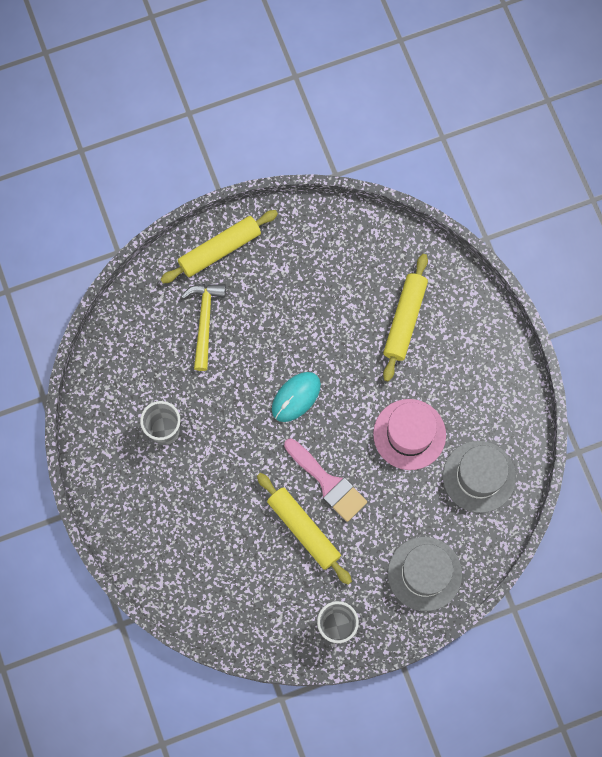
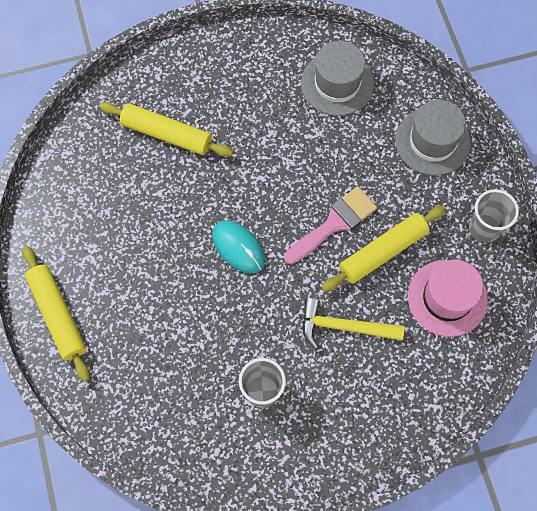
camera: 85 degrees left, 5 degrees down
(204, 321) = (140, 338): yellow hammer -> yellow hammer (344, 327)
(409, 434) = (289, 141): pink hat -> pink hat (447, 298)

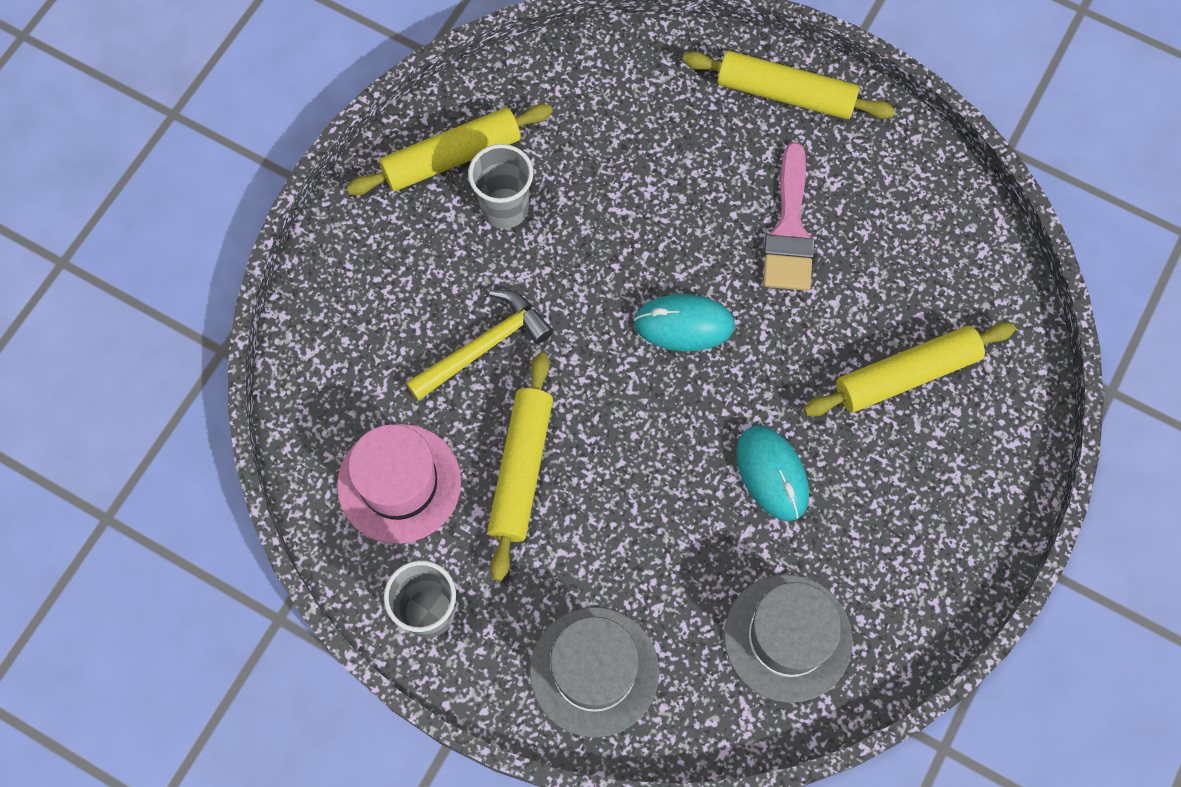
camera: 135 degrees right, 0 degrees up
(261, 449) = (451, 157): none -> yellow rolling pin
(272, 148) = (772, 474): none -> turquoise mouse
(334, 223) = (608, 451): pink brush -> pink brush (789, 230)

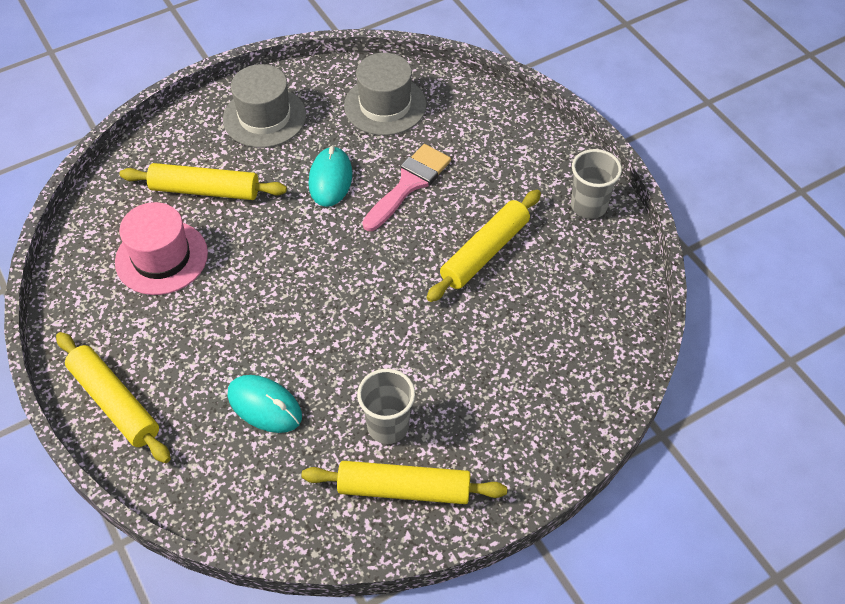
camera: 150 degrees left, 15 degrees down
(399, 483) = (571, 281): pink hat -> pink hat (161, 257)
(483, 347) = (464, 336): yellow hammer -> none
(594, 671) = (505, 137): grey hat -> grey hat (264, 117)
(684, 324) = (318, 284): turquoise mouse -> turquoise mouse (265, 406)
(789, 230) = (198, 307): pink brush -> pink brush (409, 184)

